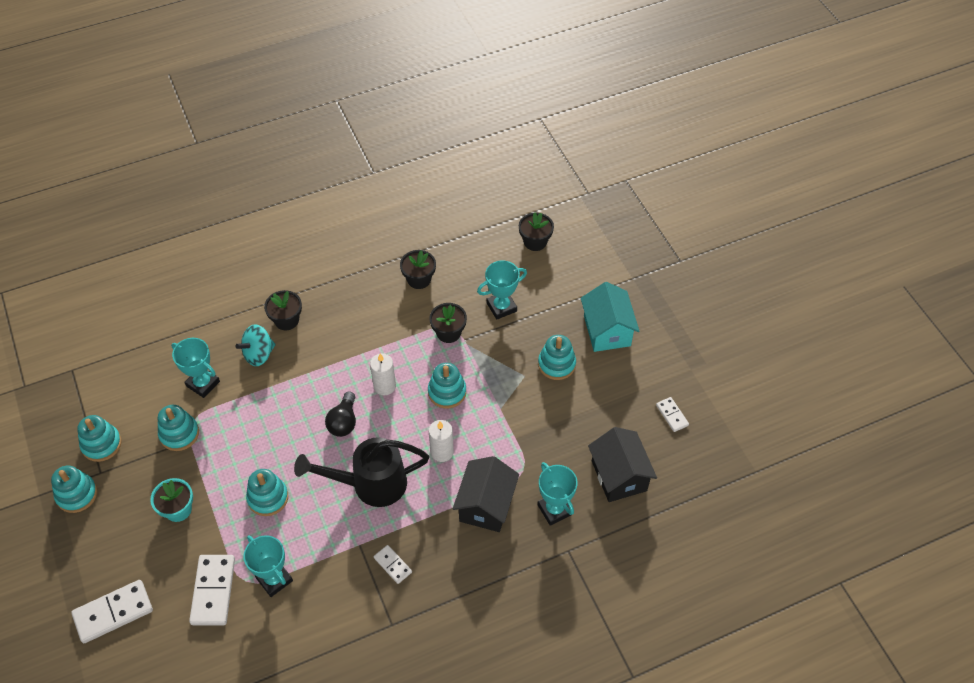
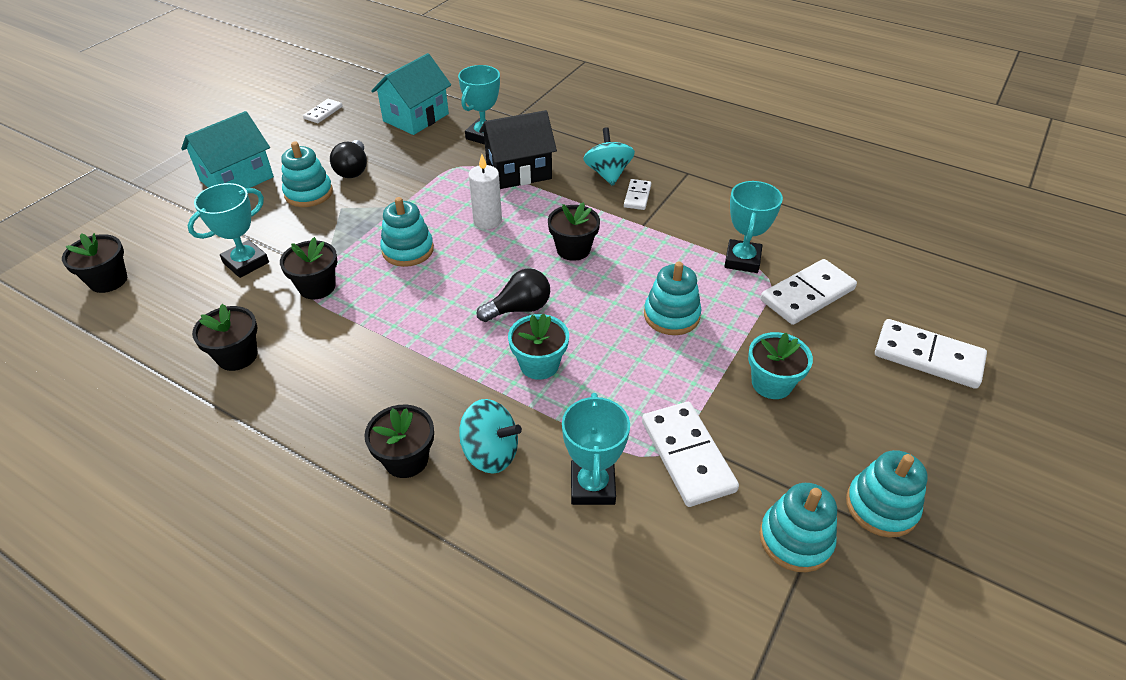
camera: 125 degrees left, 10 degrees down
(179, 434) = (687, 456): turquoise stacking toy -> white domino
(293, 406) = (539, 364): none -> turquoise flower pot
(371, 484) = (573, 249): black watering can -> black flower pot
(384, 386) = (440, 301): white candle -> none
(435, 565) = (608, 174): none -> turquoise spinning top
(501, 307) = (246, 263): turquoise trophy -> turquoise trophy turned 75 degrees counterclockwise
(568, 401) = (353, 170): none -> black light bulb
(619, 476) = (416, 117): black house -> turquoise house

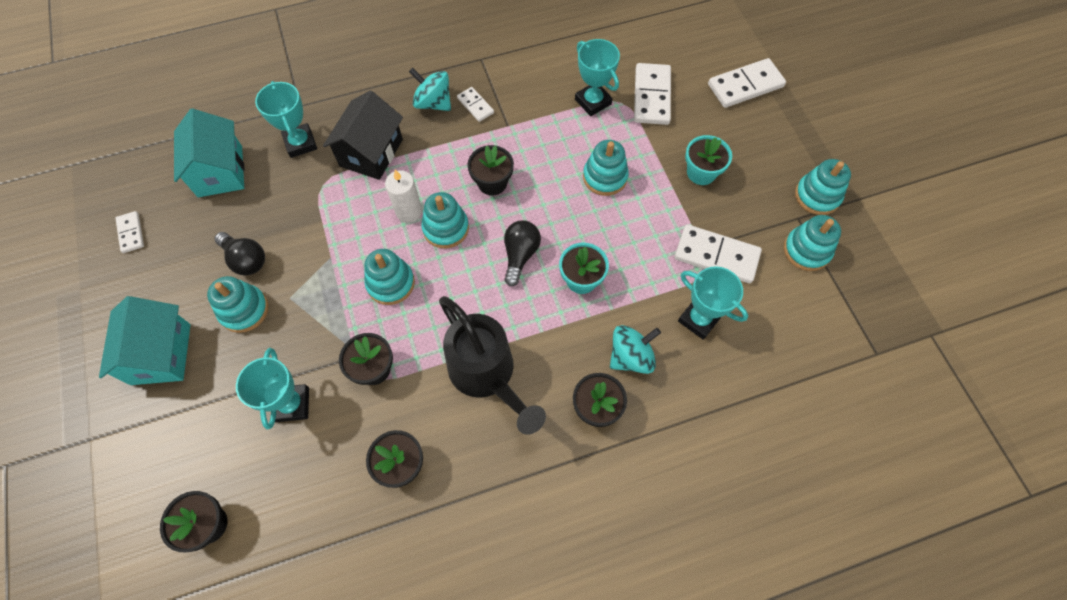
camera: 50 degrees left, 20 degrees up
(373, 359) = (487, 375): none -> black watering can
(495, 249) = (446, 228): none -> turquoise stacking toy

